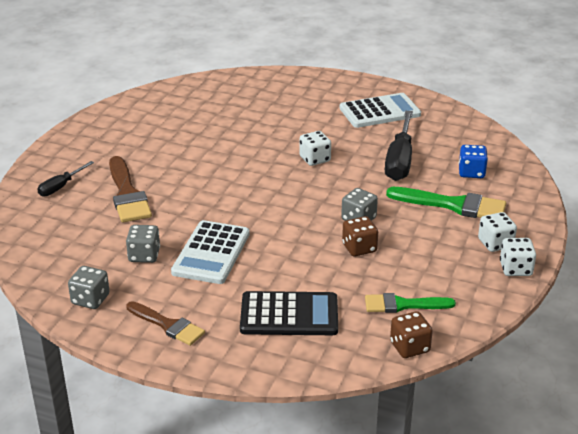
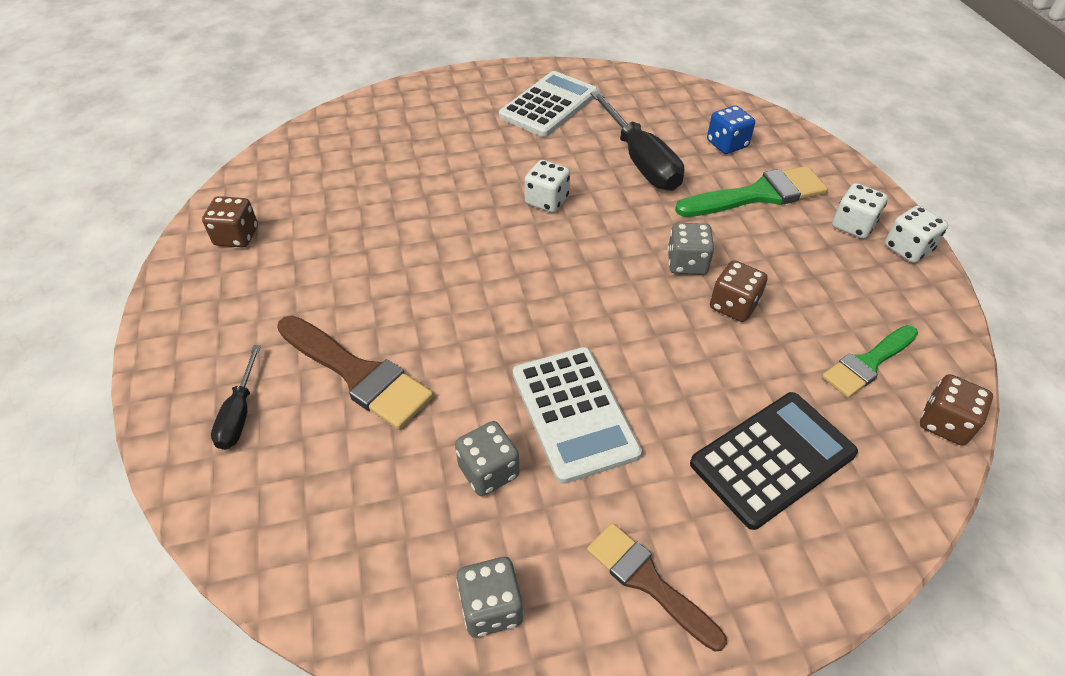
camera: 35 degrees left, 15 degrees up
(132, 115) = (236, 236): none -> brown dice
(167, 325) = (648, 581): brown brush -> brown brush turned 135 degrees counterclockwise

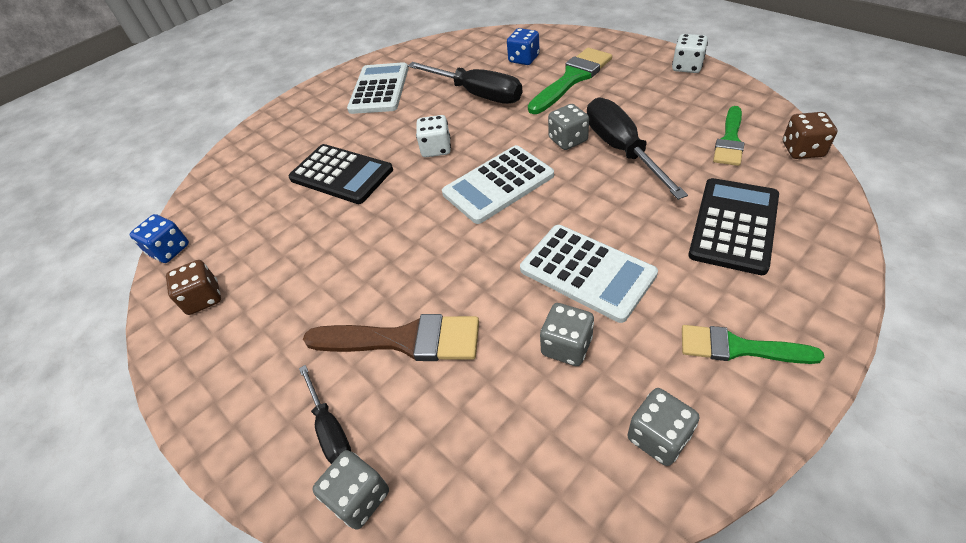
camera: 25 degrees left, 0 degrees up
(215, 485) = (359, 497): none -> grey dice
(245, 175) = (169, 250): none -> blue dice
(438, 180) = (341, 174): none -> black calculator
(572, 272) = (498, 185): none -> white calculator
(648, 581) = (738, 348): brown brush -> green brush
(733, 305) = (621, 149): brown dice -> black screwdriver
(852, 225) = (644, 69): white dice -> none

